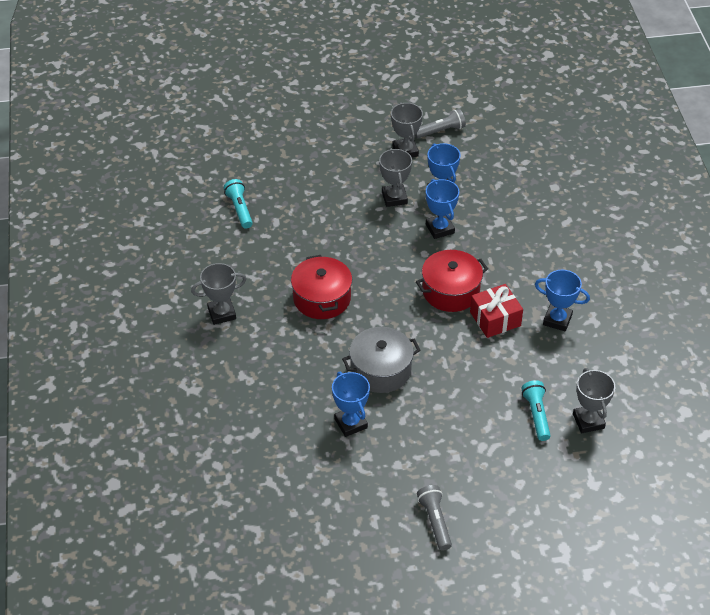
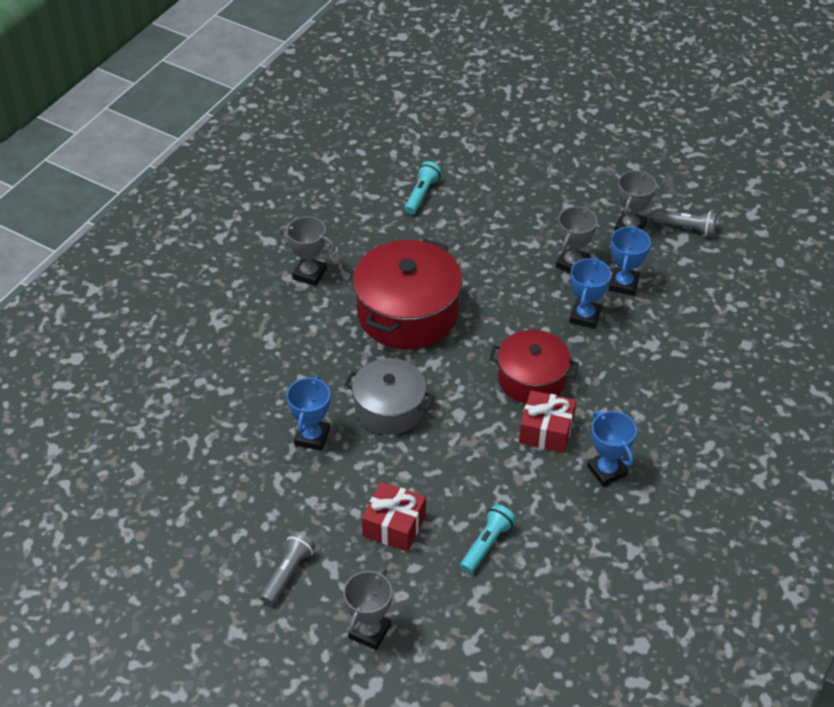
camera: 40 degrees right, 0 degrees up
(321, 298) = (407, 313): red pot -> red pot, size x1.54
(468, 443) = (394, 525): none -> red gift
(588, 421) = (531, 585): grey trophy -> grey trophy (369, 631)

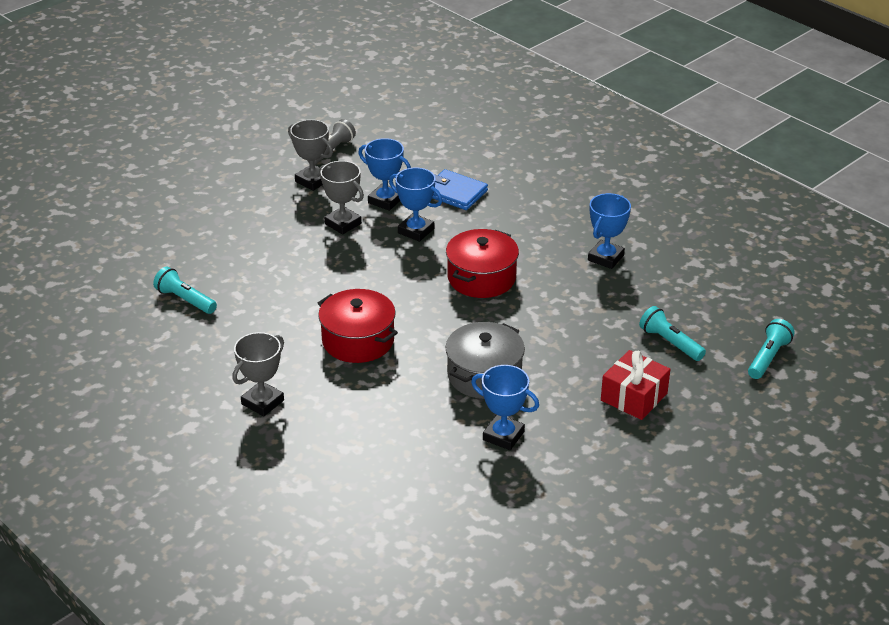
camera: 75 degrees left, 10 degrees down
(288, 573) = (675, 479): grey flashlight -> none
(369, 631) = (753, 433): grey trophy -> none
(407, 313) = (358, 340): red pot -> red pot, size x0.65
(493, 633) = (768, 357): none -> turquoise flashlight
(546, 431) = (548, 282): red gift -> none
(607, 471) = (605, 258): blue trophy -> blue trophy turned 45 degrees counterclockwise
(662, 332) = (455, 193): none -> blue wallet

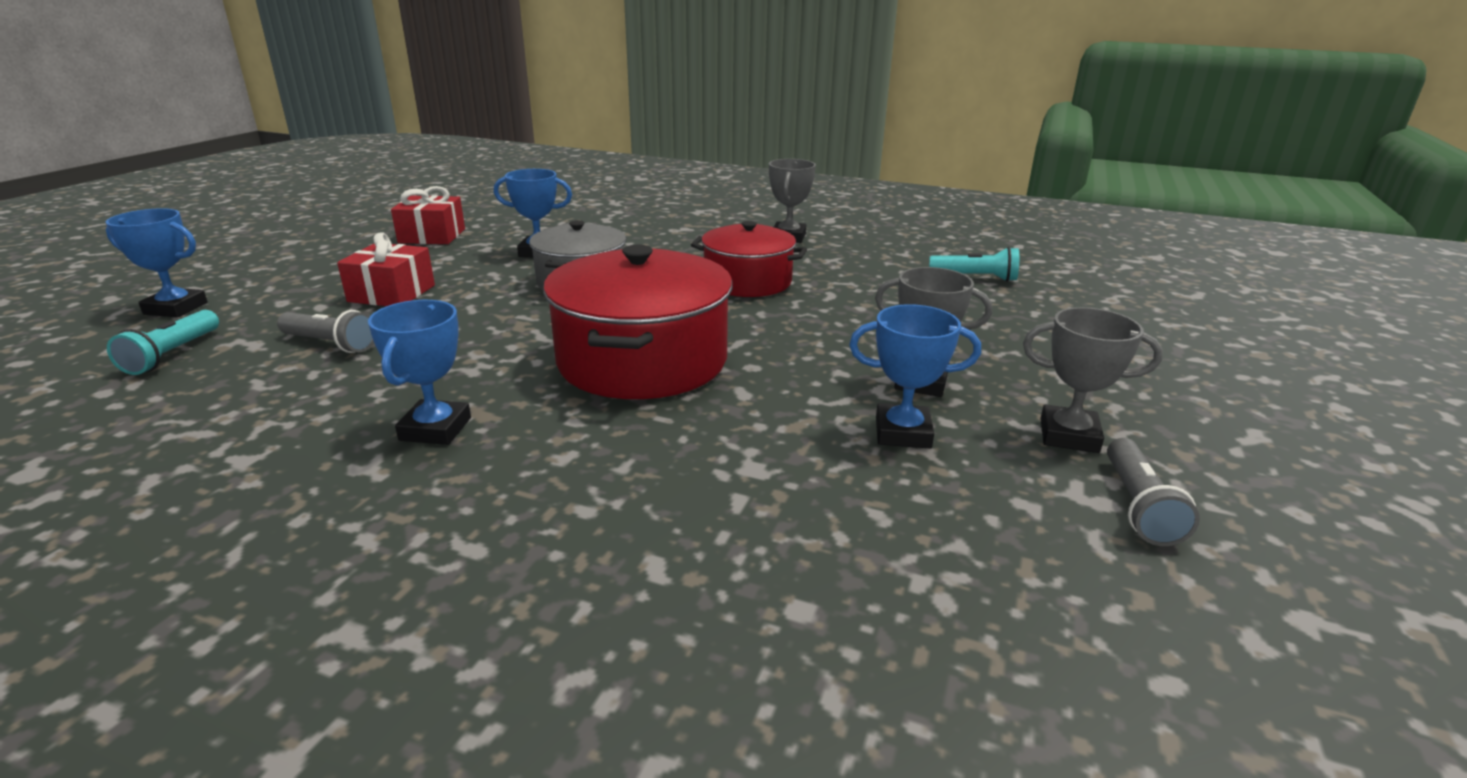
camera: 155 degrees right, 10 degrees down
(416, 231) = (798, 398): blue trophy -> blue trophy (176, 308)
(455, 193) = (793, 480): blue wallet -> none
(481, 278) = (643, 361): red pot -> red pot, size x1.54
(599, 501) = (432, 236): none -> red gift
(670, 343) = (330, 344): turquoise flashlight -> grey flashlight

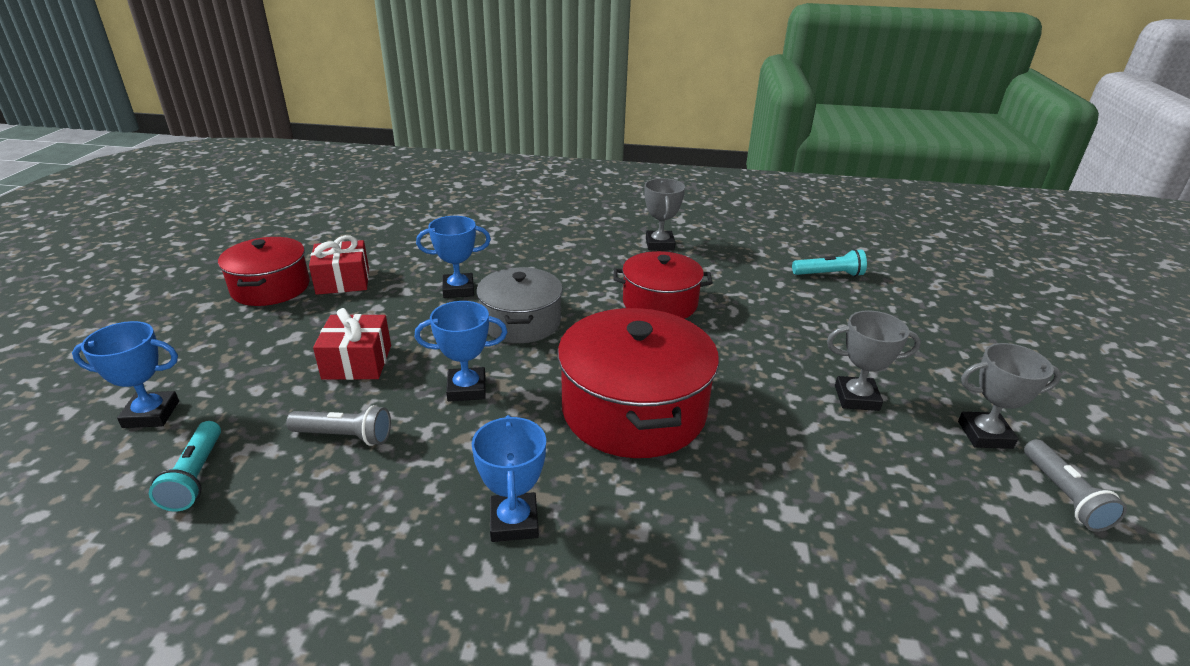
camera: 15 degrees left, 5 degrees up
(361, 235) = (270, 288): none -> red pot
(902, 433) = (874, 454): blue trophy -> blue trophy (466, 389)

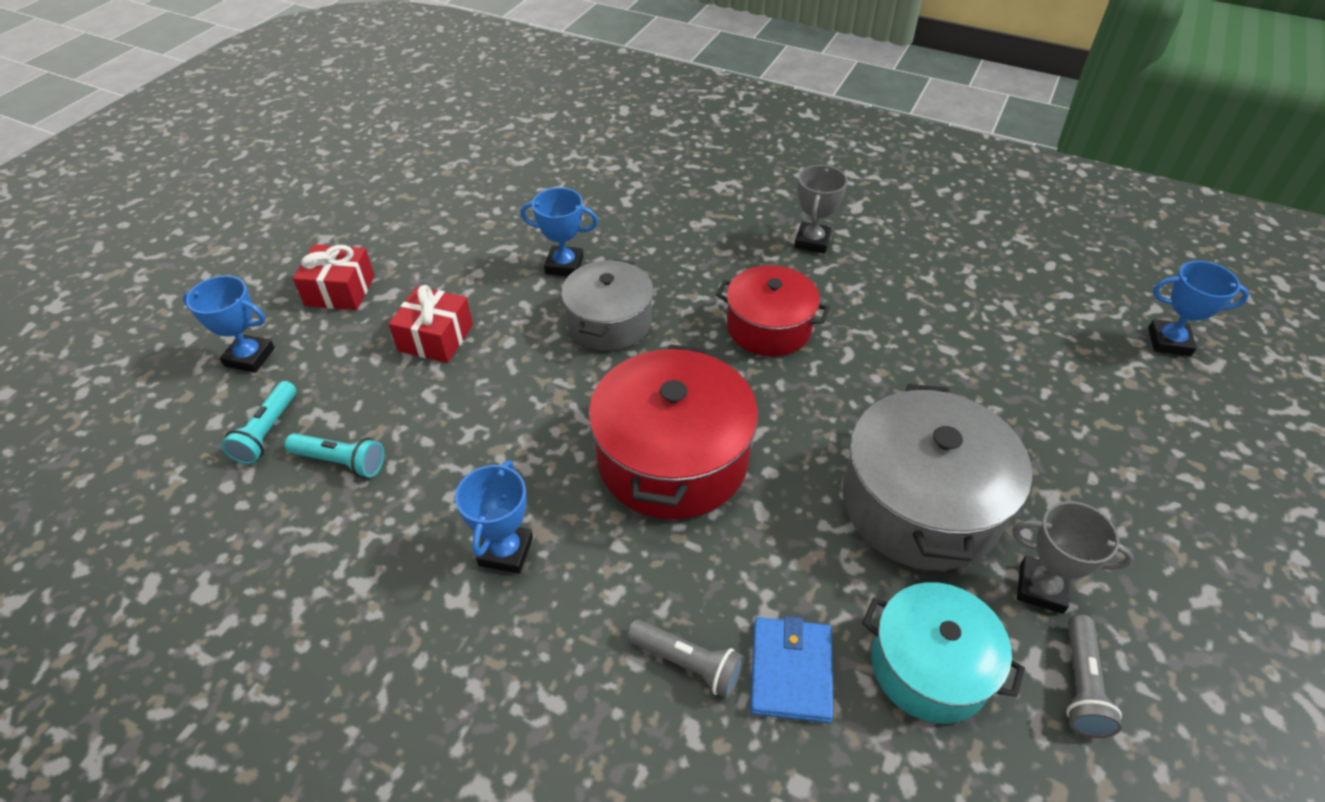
camera: 20 degrees right, 15 degrees up
(270, 288) = (388, 227): red pot -> none
(343, 281) = (457, 231): red gift -> red gift (340, 291)
(344, 436) = (397, 421): grey flashlight -> grey flashlight (687, 663)
(466, 389) = (523, 394): blue trophy -> blue trophy (1169, 342)
(829, 274) = (995, 326): turquoise flashlight -> turquoise flashlight (341, 461)
(839, 551) = (791, 671): none -> blue wallet
(856, 398) = (920, 504): grey trophy -> grey pot
(946, 514) = (929, 666): none -> turquoise pot

